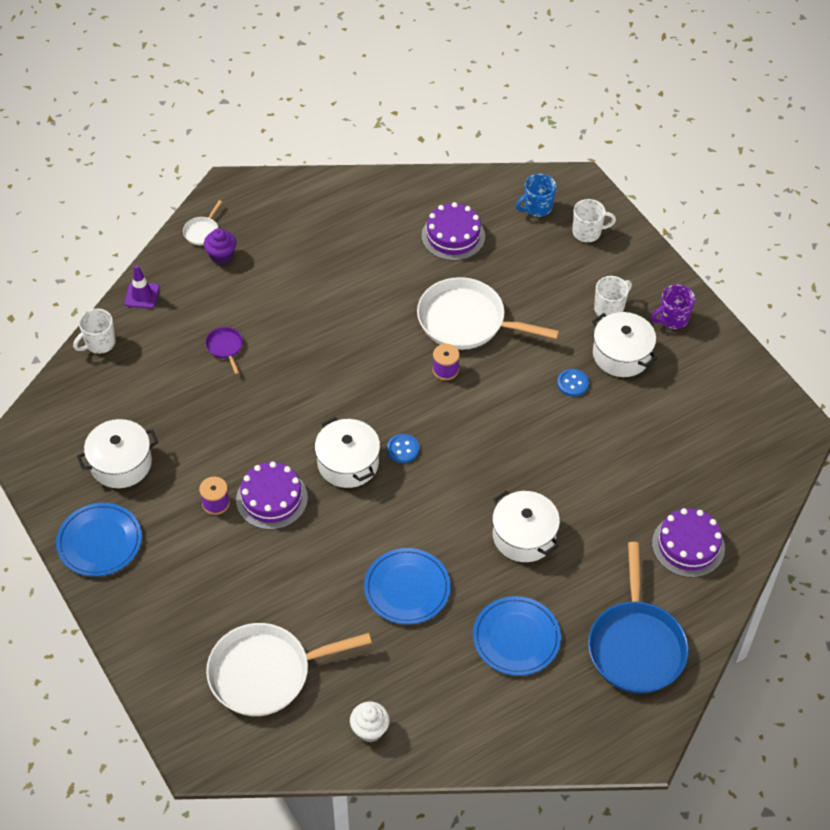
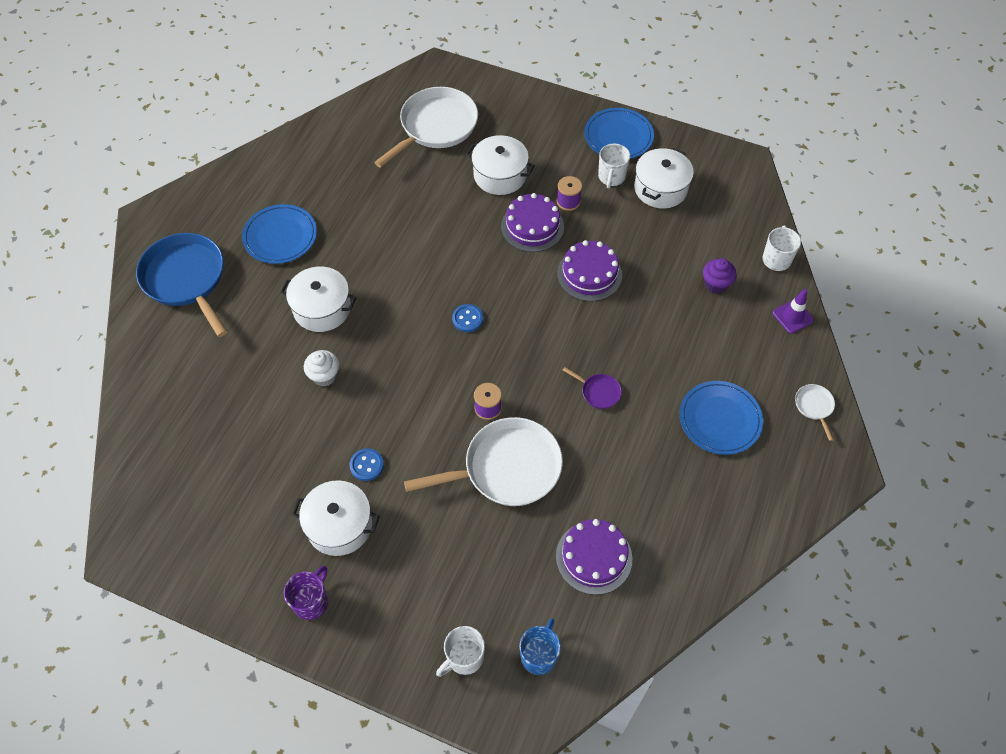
camera: 145 degrees right, 5 degrees up
(221, 256) = (773, 393): purple cupcake -> purple cupcake (716, 284)
(225, 347) = (681, 315): purple pan -> purple pan (598, 392)
(348, 463) = (500, 283): white pot -> white pot (500, 175)
(370, 730) = (342, 133): white cupcake -> white cupcake (324, 376)
(407, 588) = (383, 224): blue plate -> blue plate (720, 419)
(609, 309) = (382, 572): white mug -> white mug (611, 177)
(688, 545) = (182, 377): purple cake -> purple cake (589, 274)

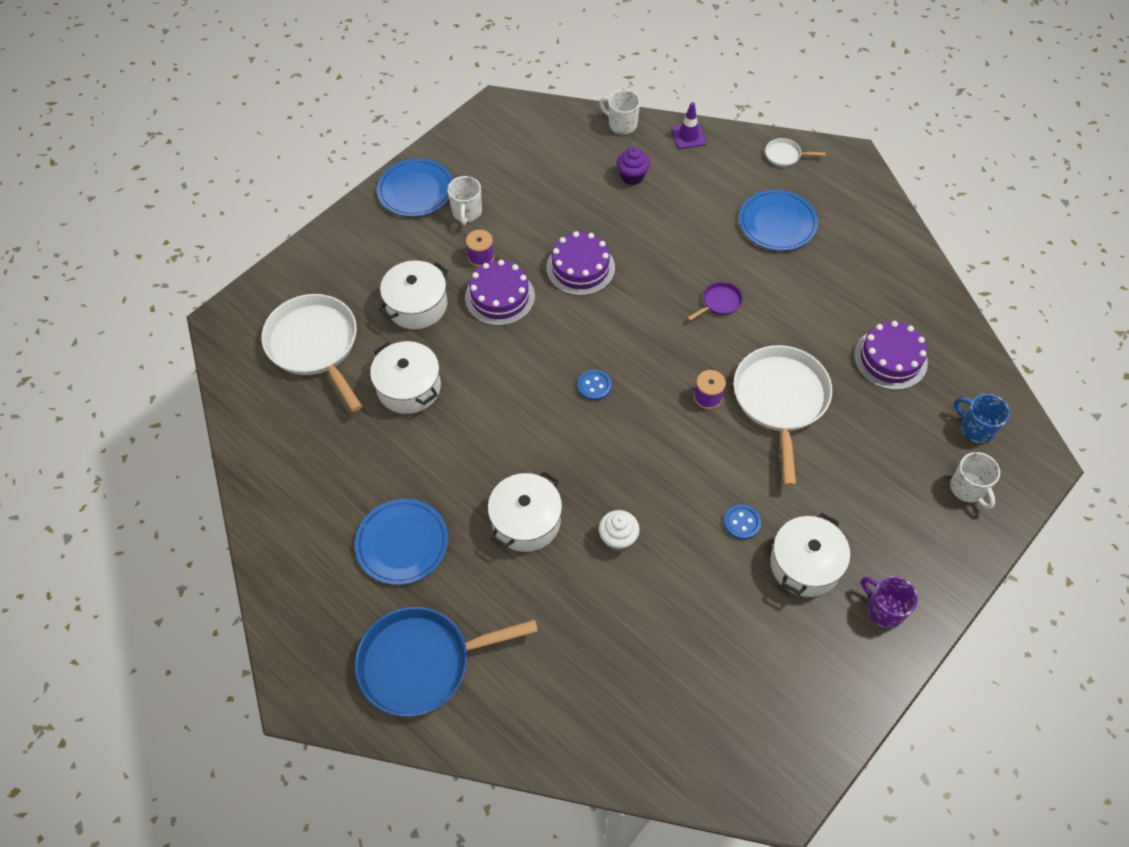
camera: 70 degrees left, 0 degrees up
(611, 177) = (467, 213): white mug -> white mug turned 60 degrees clockwise
(660, 188) = (500, 179): white pot -> white pot (409, 387)

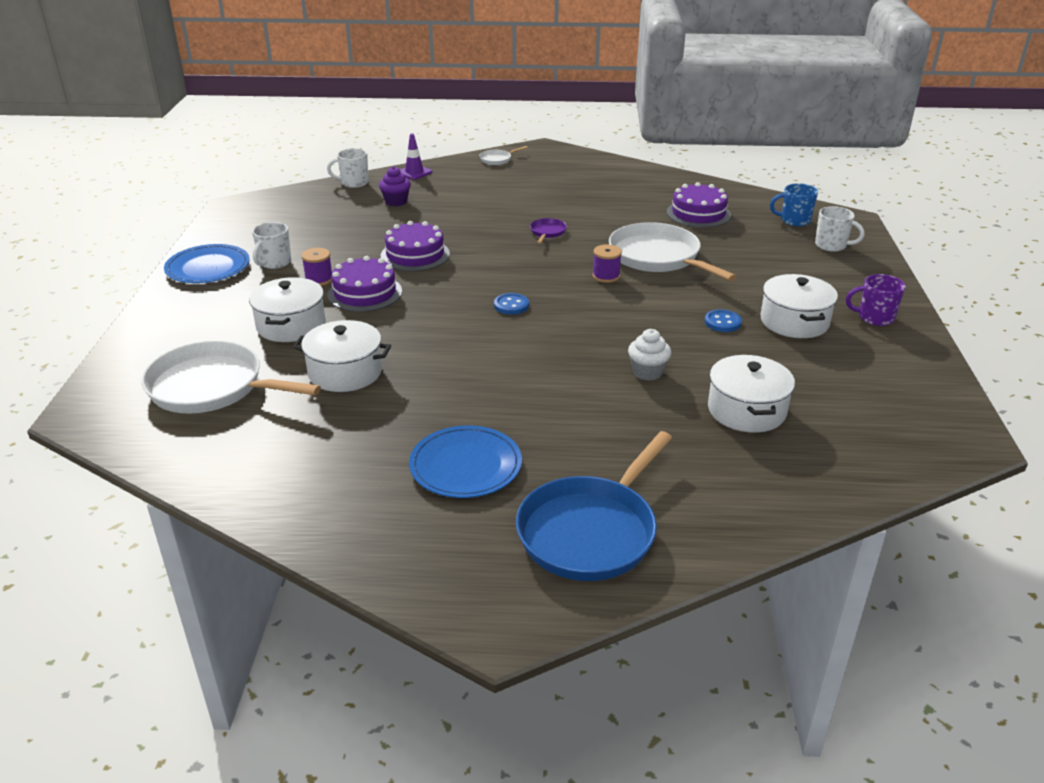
camera: 40 degrees left, 25 degrees down
(467, 213) = (274, 263): white mug -> white mug turned 60 degrees clockwise
(526, 521) = (560, 398): white pot -> white pot (746, 410)
(777, 223) = (535, 187): blue plate -> none

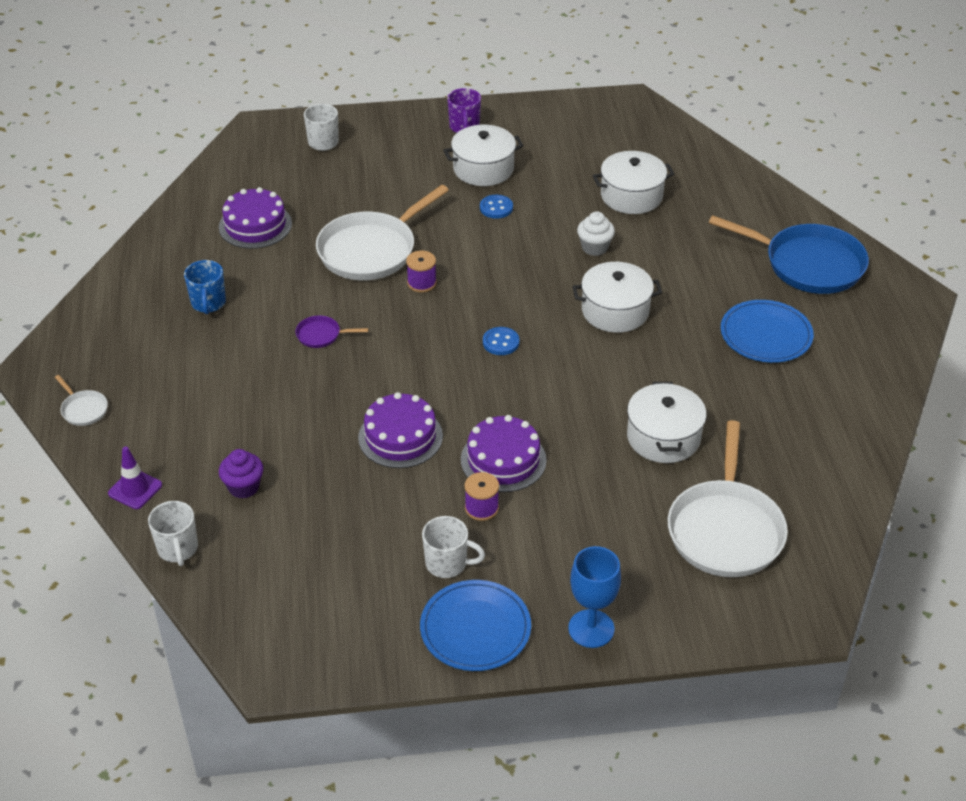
camera: 100 degrees left, 10 degrees up
(167, 310) = (591, 629): none -> blue goblet
(291, 325) = (590, 503): white pot -> white pot (615, 311)
(794, 220) = (266, 162): blue mug -> blue mug (208, 303)

